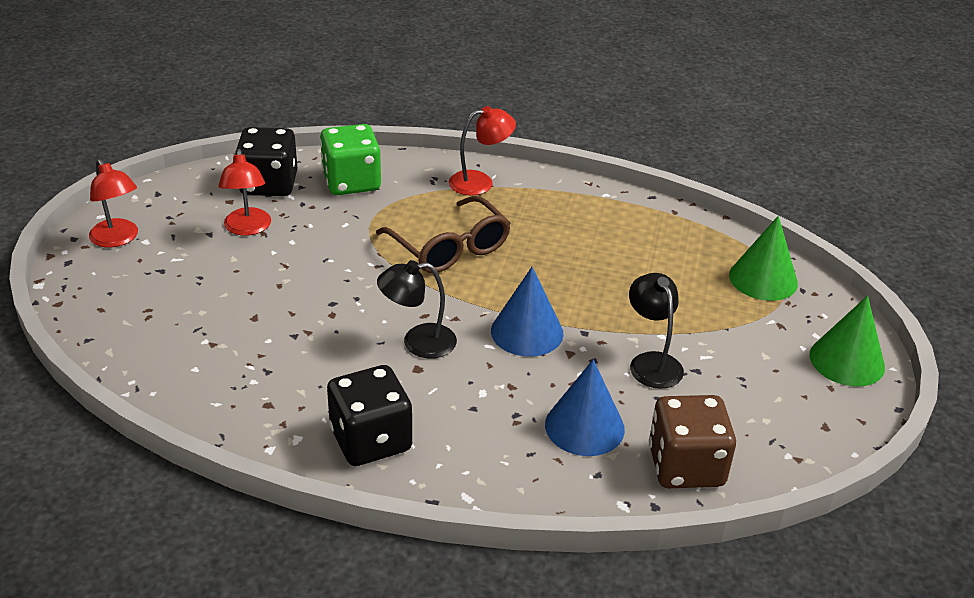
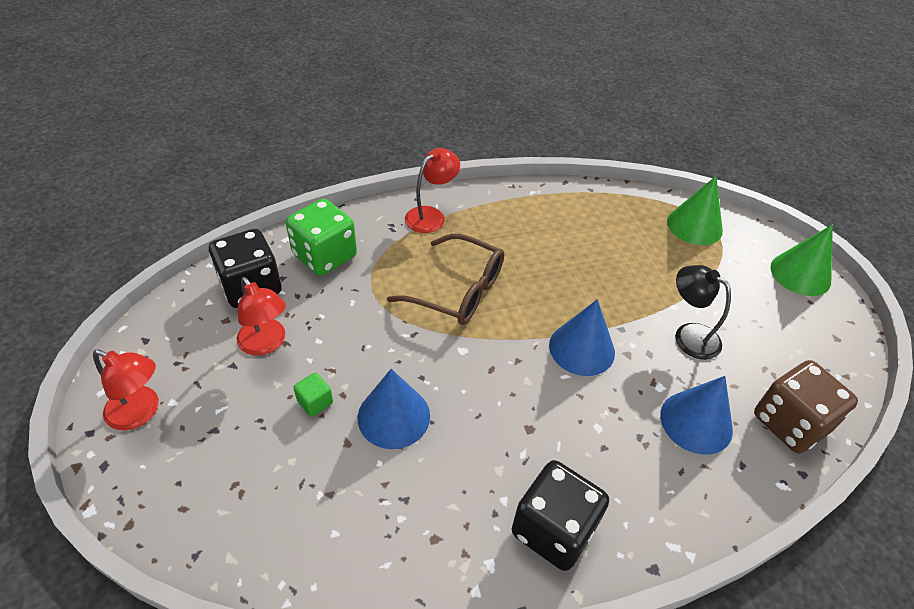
camera: 30 degrees left, 10 degrees up
(252, 281) = (315, 402): none -> green cube
(307, 315) = (394, 416): none -> blue cone
(418, 342) = (508, 400): black lamp -> none

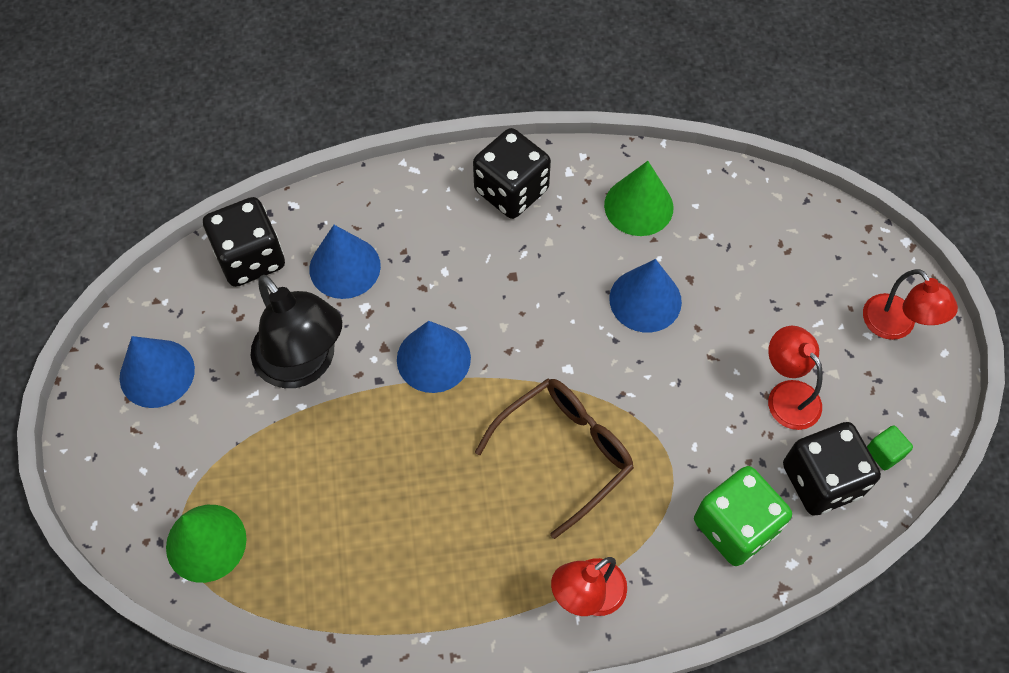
camera: 170 degrees left, 15 degrees up
(141, 412) = (895, 326): red lamp -> red lamp turned 150 degrees counterclockwise
(315, 402) = (725, 322): green cube -> green cube (884, 453)
(457, 290) = (564, 453): brown glasses -> brown glasses turned 105 degrees clockwise
(688, 335) = (304, 365): black lamp -> black lamp, size x1.59
(790, 423) = (250, 258): brown dice -> black dice
(800, 274) = (110, 442): green cone -> green cone (638, 206)
(802, 320) = (157, 373): none -> blue cone

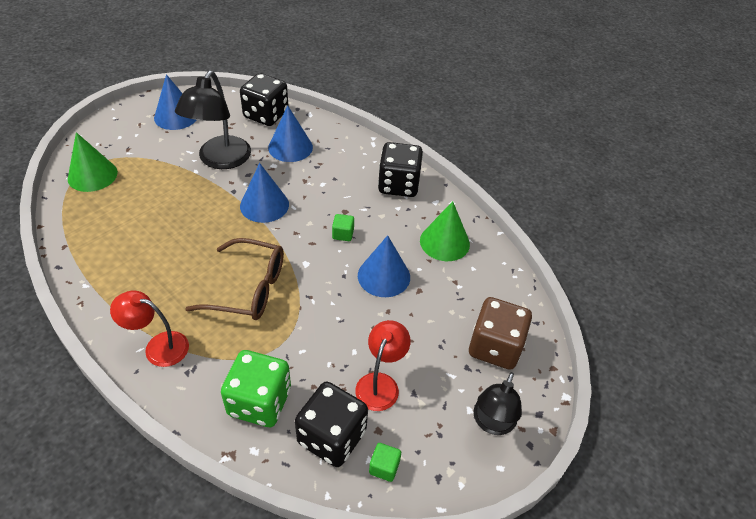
camera: 50 degrees right, 15 degrees down
(549, 301) = (343, 234): none -> green cube
(811, 260) = (495, 347): none -> brown dice
(895, 326) = (492, 423): red lamp -> black lamp

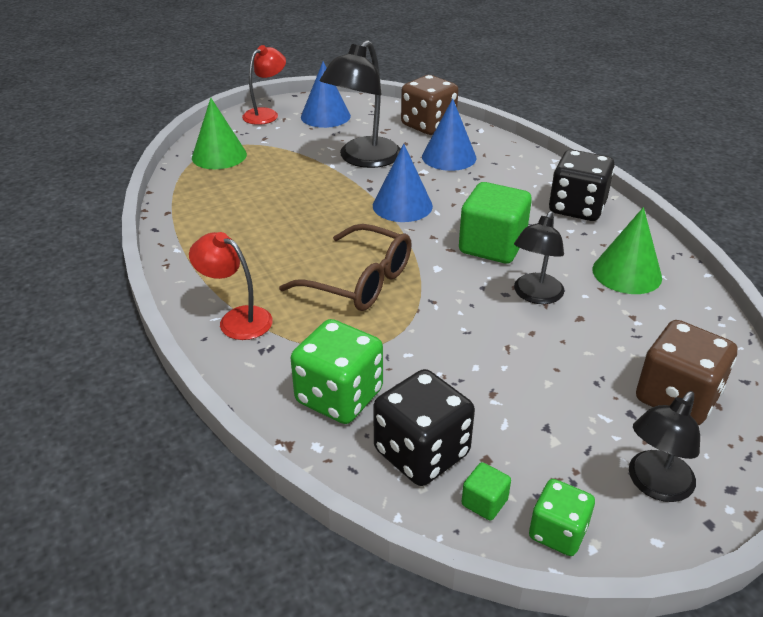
camera: 20 degrees right, 10 degrees down
(266, 115) = (428, 125): black dice -> brown dice
(343, 234) = (492, 246): green cube -> green cube, size x2.24
(380, 383) = (502, 407): red lamp -> red lamp (266, 114)
(384, 276) = (535, 295): blue cone -> black lamp
(437, 478) = (557, 532): none -> green dice

